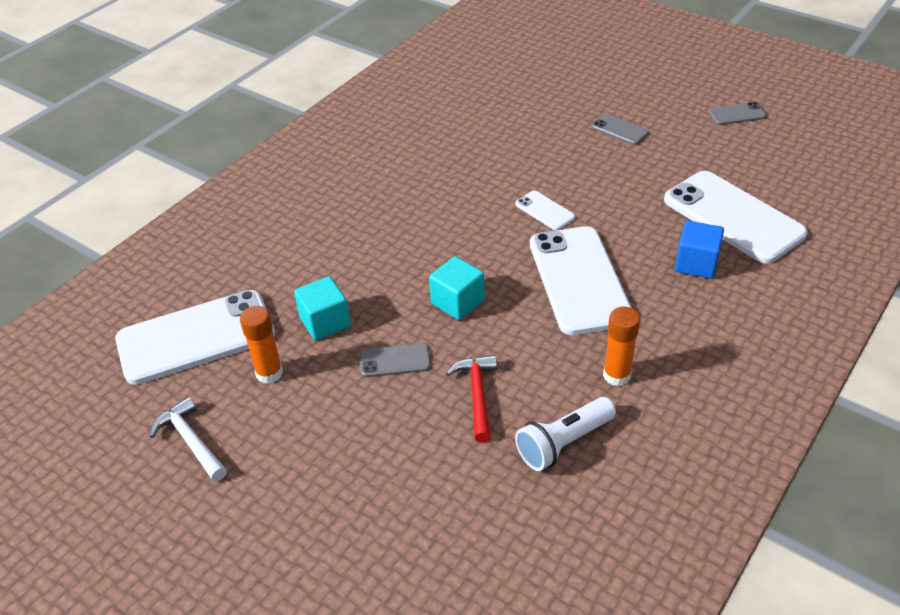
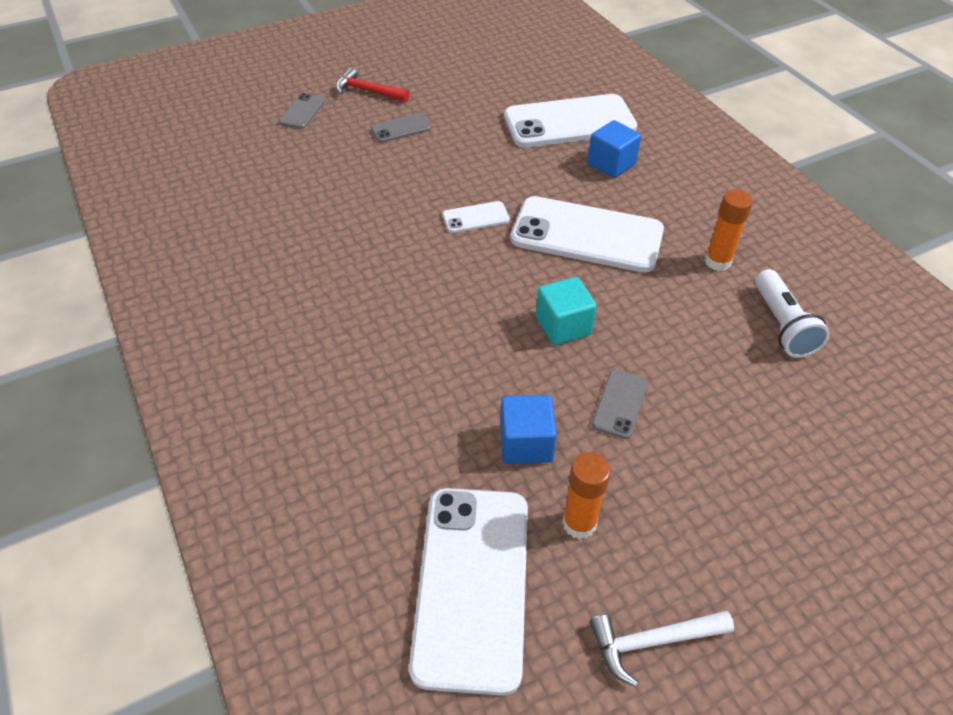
camera: 65 degrees left, 5 degrees up
(325, 322) = (526, 443): turquoise cube -> blue cube
(477, 395) = (698, 359): red hammer -> red hammer (368, 91)
(737, 114) = (442, 64): grey phone -> grey phone (302, 111)

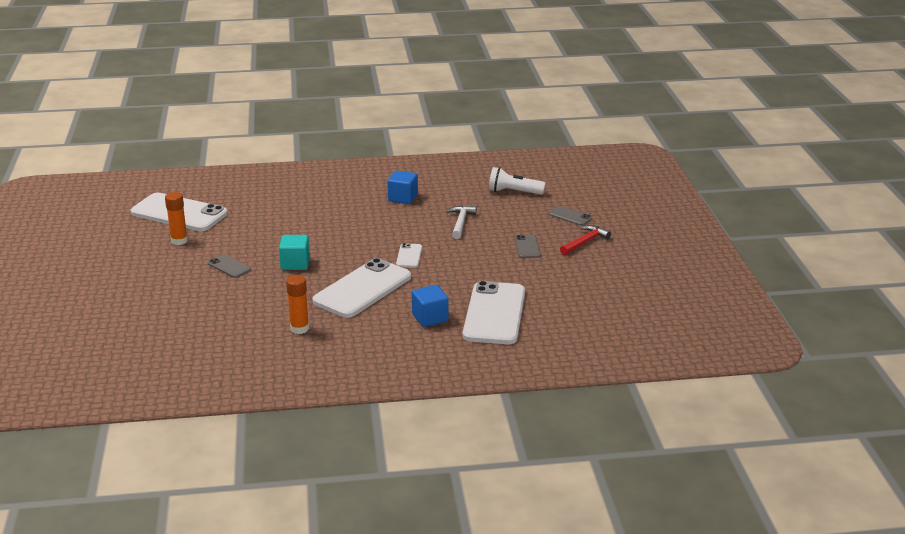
camera: 110 degrees right, 20 degrees down
(526, 443) = (232, 238): blue cube -> blue cube (403, 198)
(652, 641) = (114, 244): white hammer -> white hammer (461, 223)
(782, 325) = (230, 333): white flashlight -> white flashlight (514, 192)

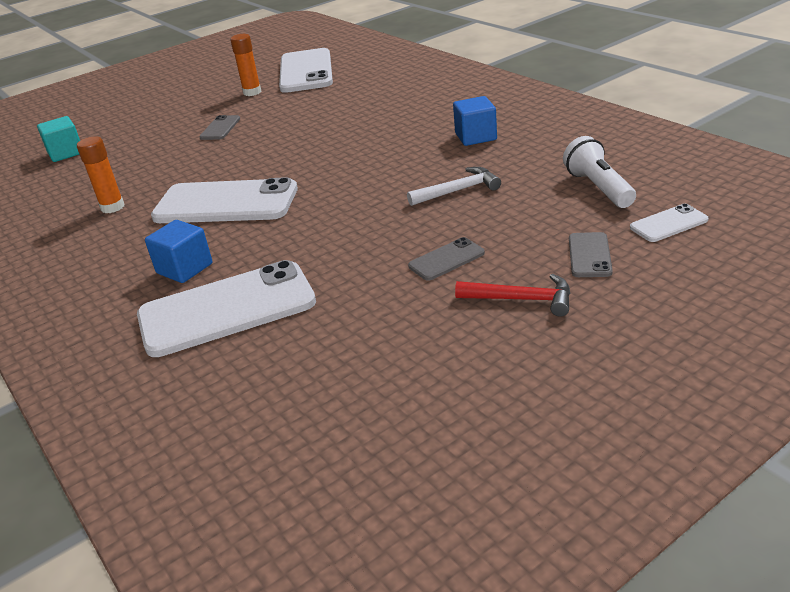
camera: 65 degrees right, 5 degrees up
(295, 264) = (253, 151): turquoise cube -> turquoise cube (66, 153)
(409, 256) = (332, 196): white phone -> white phone (668, 224)

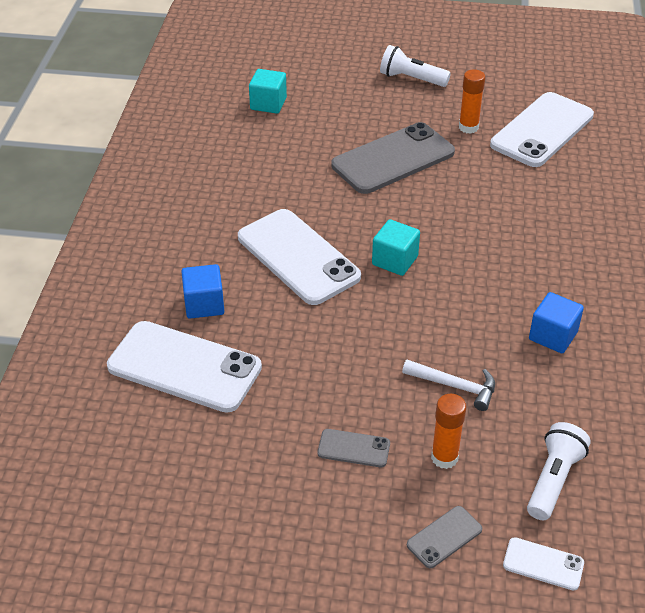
camera: 40 degrees right, 10 degrees up
(112, 207) = (232, 198): orange glue stick -> orange glue stick (444, 457)
(170, 93) = (411, 79): none -> white flashlight
(220, 128) = (393, 159): grey phone -> grey phone, size x2.23
(306, 165) = (395, 260): none -> turquoise cube
(521, 299) = (346, 530): red hammer -> none

